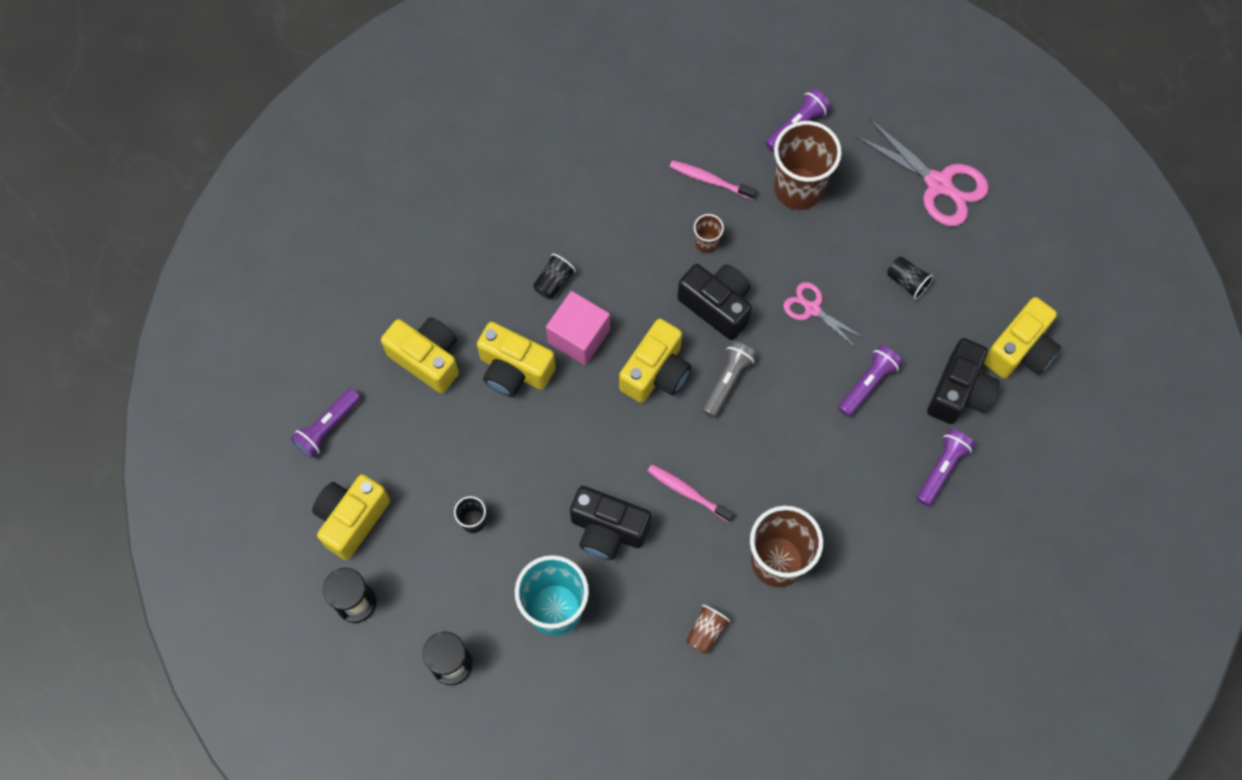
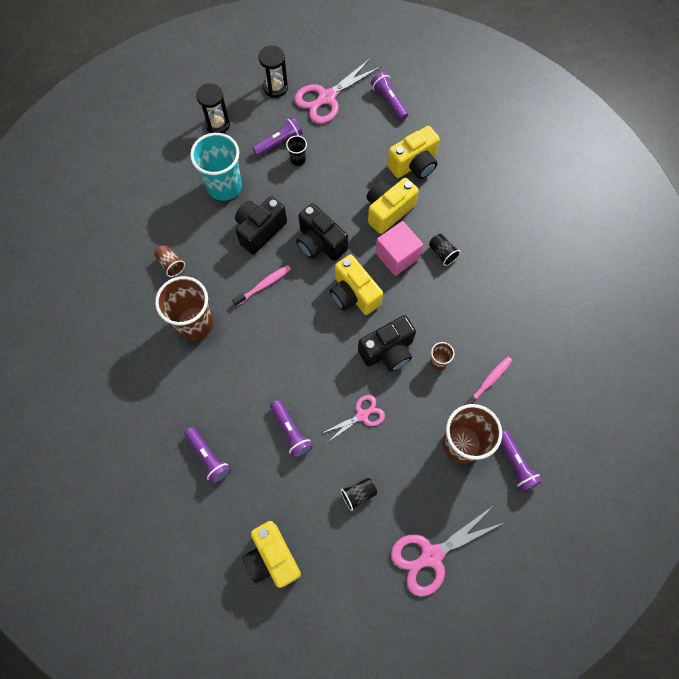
camera: 110 degrees right, 0 degrees up
(352, 519) = (326, 98): yellow camera -> pink scissors
(453, 559) = (279, 142): none -> purple flashlight
(727, 381) = (330, 337): grey flashlight -> none
(959, 392) = (259, 495): black camera -> black camera (320, 243)

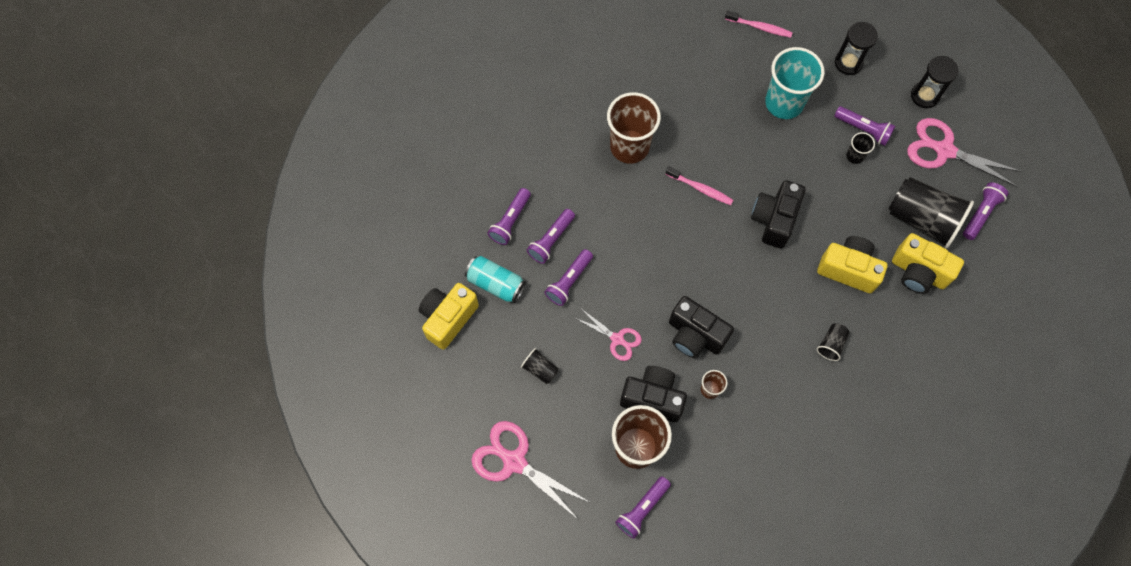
camera: 65 degrees right, 0 degrees up
(171, 264) = (676, 96): brown cup -> none
(245, 429) = (551, 240): none -> purple flashlight
(260, 230) = (755, 158): black camera -> black camera (652, 398)
(261, 498) = (495, 283): none -> turquoise can
(353, 294) = (737, 276): yellow camera -> none
(373, 140) = (922, 219): none -> black cup
(397, 256) = (802, 300): pink cube -> none
(488, 382) = (714, 448): pink toothbrush -> pink toothbrush (760, 27)

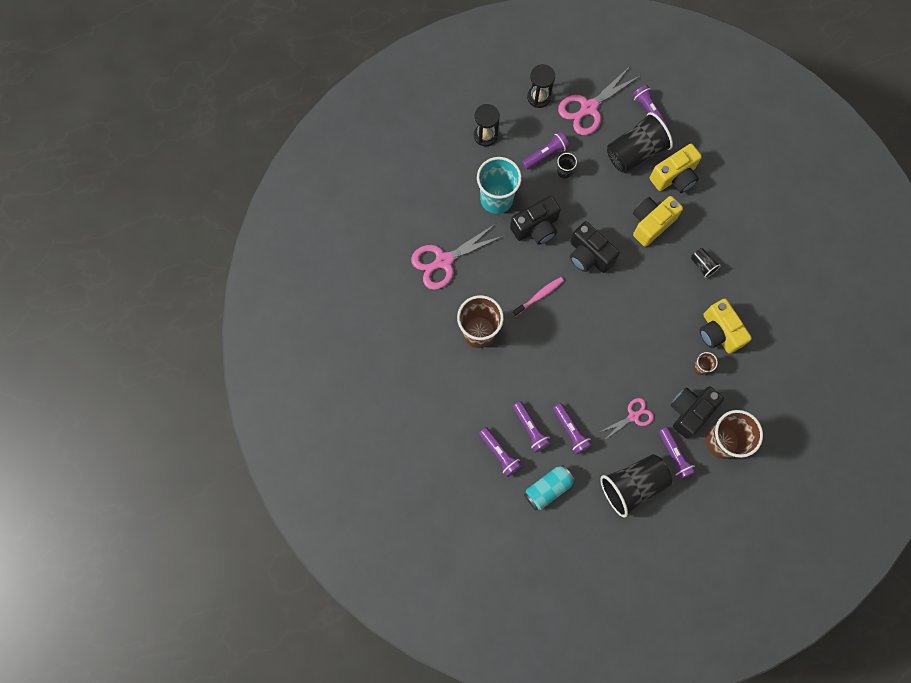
camera: 65 degrees left, 5 degrees up
(448, 318) = (561, 539): yellow camera -> yellow camera (718, 332)
(513, 461) = (696, 538): pink scissors -> pink scissors (443, 261)
(540, 369) = (633, 485): black cup -> black cup, size x2.20
(642, 509) = (769, 459): purple flashlight -> purple flashlight (674, 455)
(695, 335) = (655, 358): black camera -> black camera (536, 227)
(760, 27) = (423, 183): pink toothbrush -> none

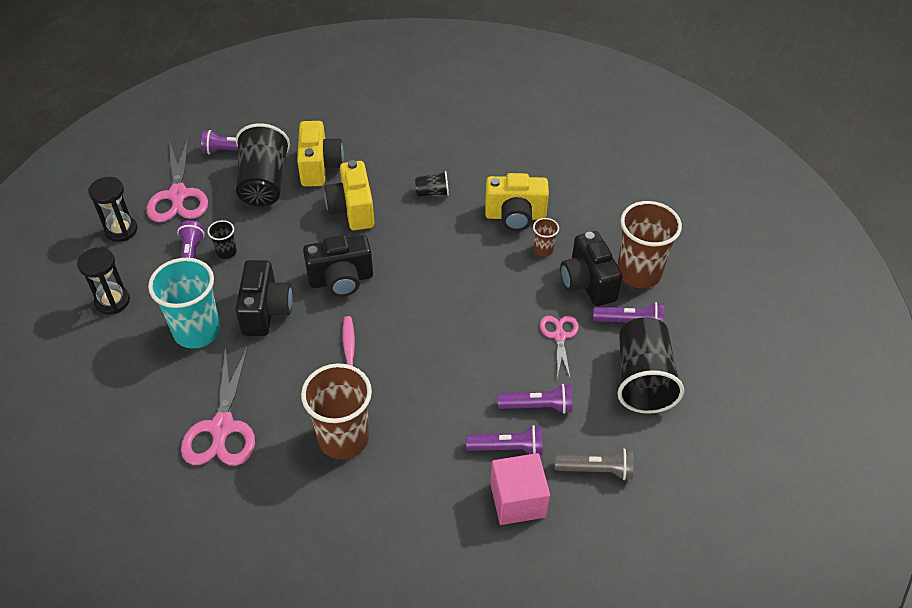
camera: 60 degrees left, 25 degrees down
(500, 453) = (518, 500): purple flashlight -> pink cube
(548, 488) = (596, 470): turquoise can -> grey flashlight

